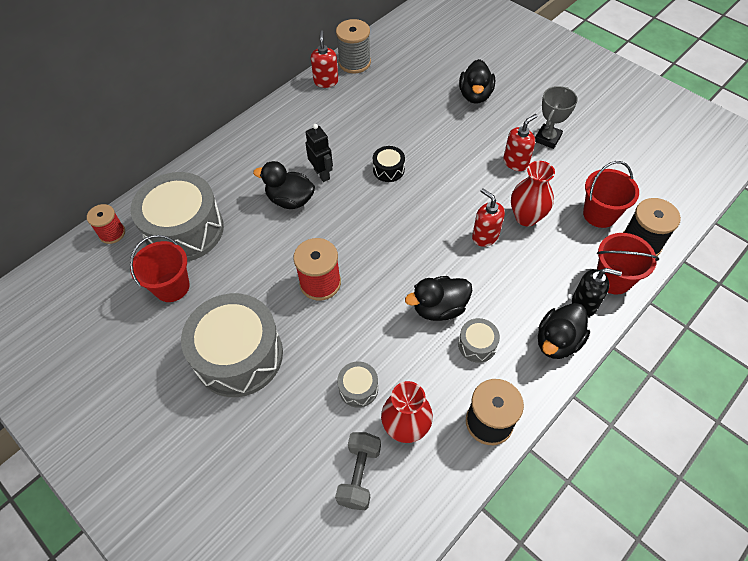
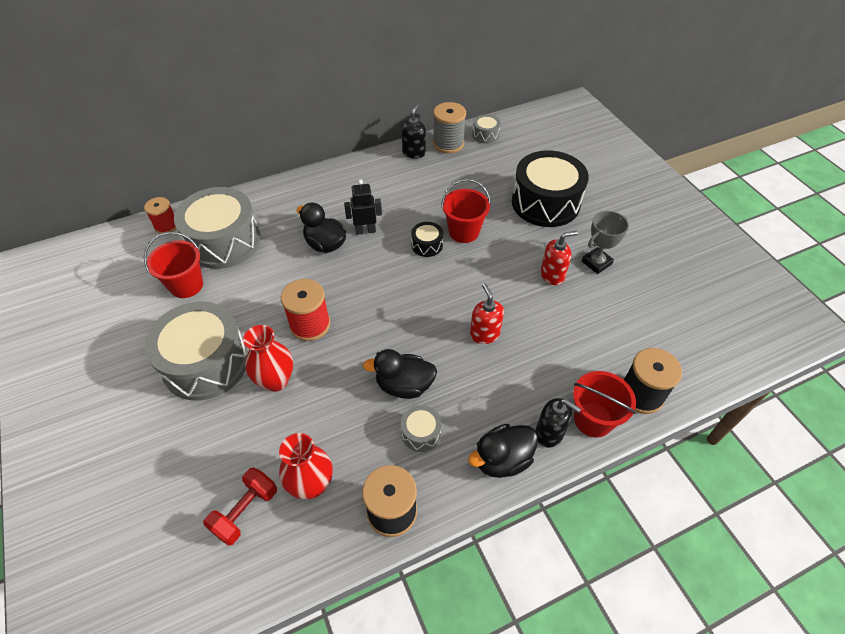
camera: 20 degrees right, 5 degrees down
(322, 174) = (365, 230): black robot -> black robot turned 90 degrees counterclockwise
(326, 81) = (414, 153): red soap dispenser -> black soap dispenser
(358, 388) = (289, 431): grey drum -> grey drum (485, 135)
(359, 475) = (245, 511): grey dumbbell -> red dumbbell
(475, 95) = (545, 203): black duck -> black drum
(526, 217) = (535, 330): red vase -> red vase (275, 380)
(599, 214) = (612, 351): red bucket -> red bucket (464, 232)

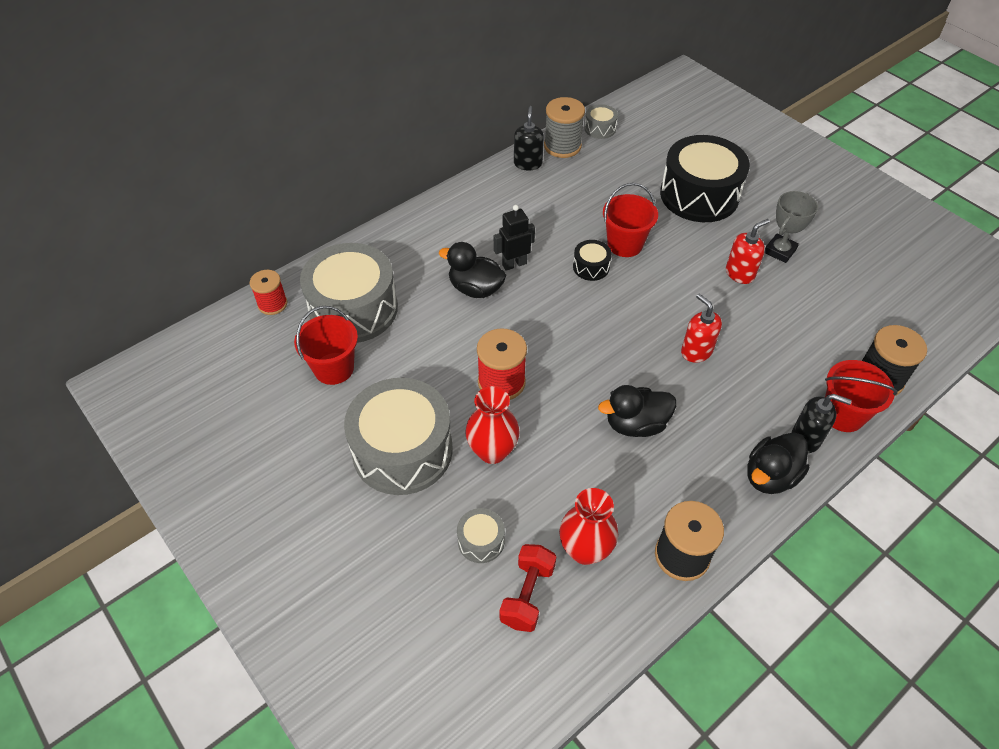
camera: 15 degrees left, 0 degrees up
(421, 433) = (676, 469): grey drum -> grey drum (481, 541)

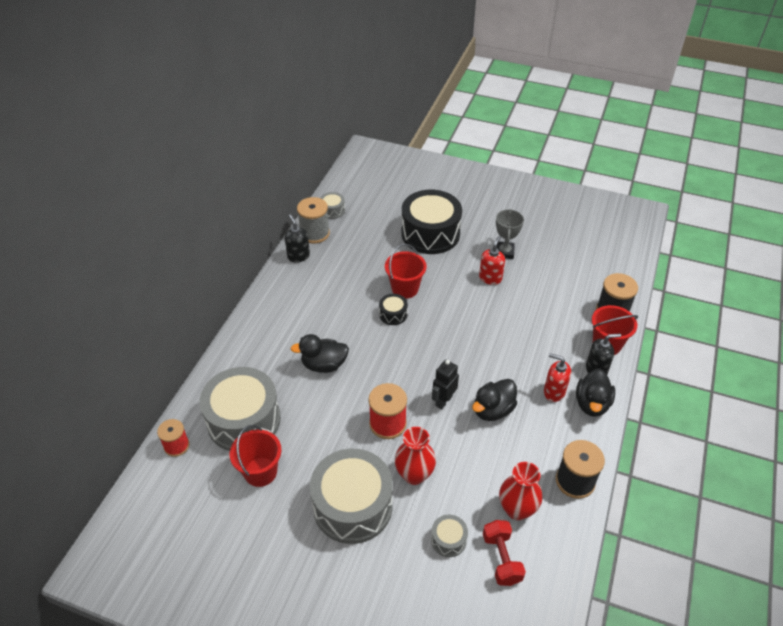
camera: 30 degrees left, 5 degrees down
(514, 264) = (339, 335): black robot -> black robot (443, 401)
(696, 351) = (497, 343): red soap dispenser -> red soap dispenser (554, 392)

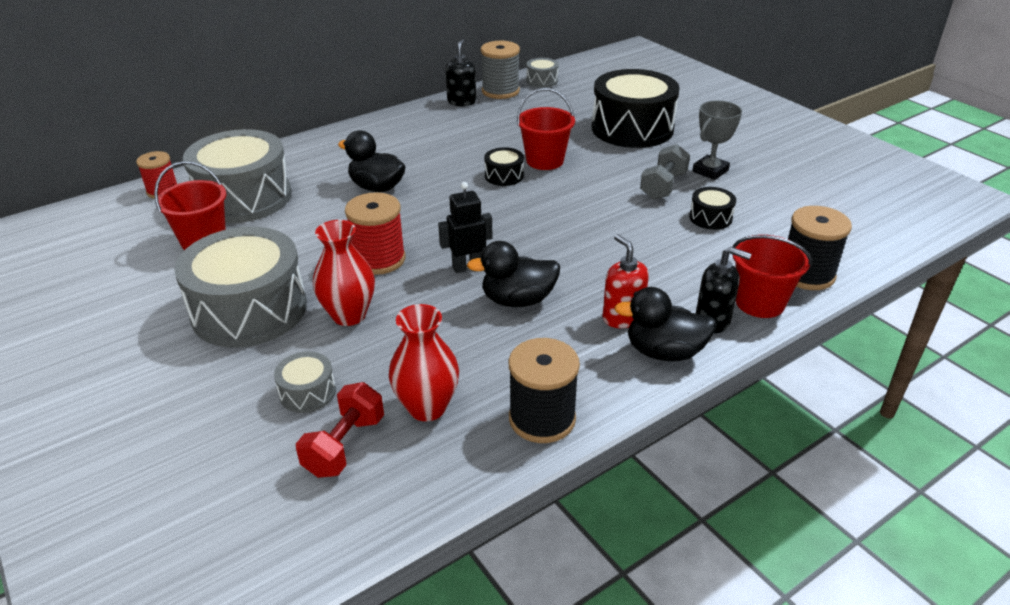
camera: 35 degrees right, 10 degrees down
(490, 278) = (663, 186): red soap dispenser -> grey dumbbell
(535, 292) = (710, 218): none -> black drum
(592, 404) = (664, 352): black duck -> black duck turned 45 degrees clockwise

